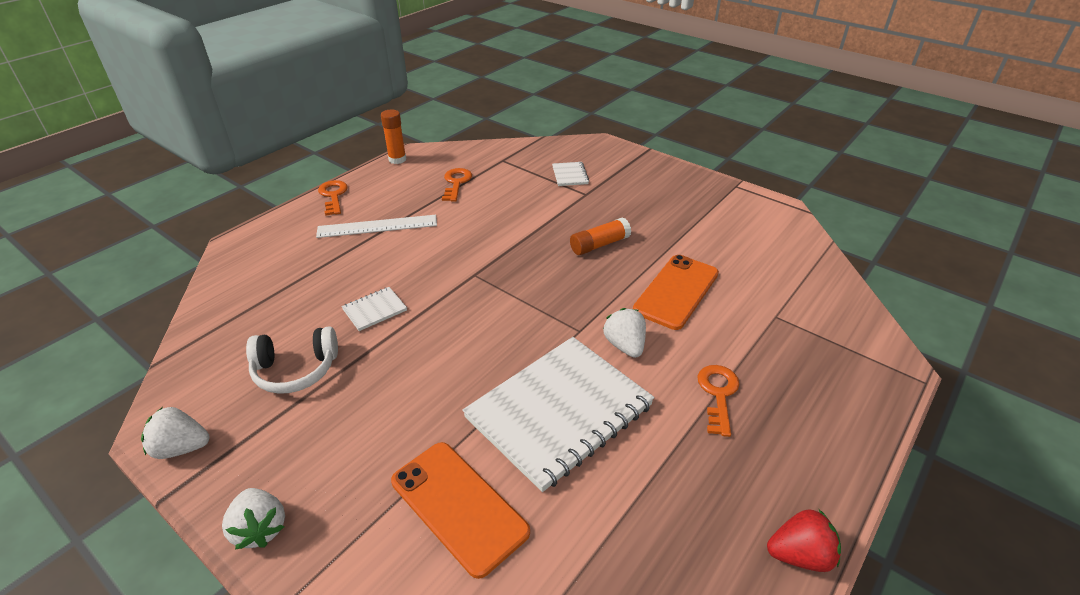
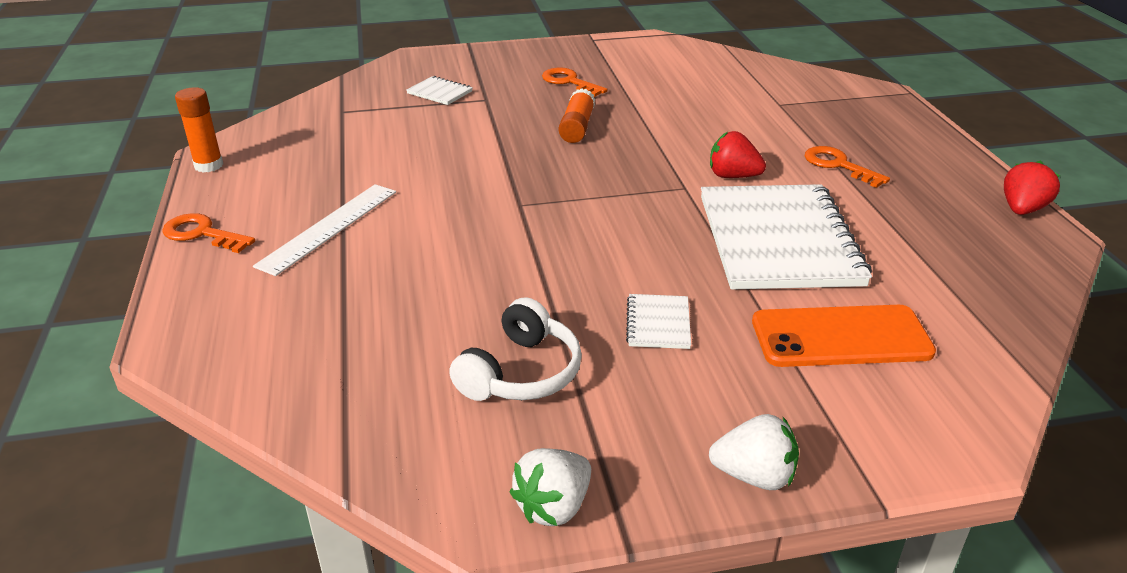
camera: 50 degrees left, 5 degrees down
(375, 310) = (489, 284): white notebook -> white notebook (658, 323)
(456, 183) = (334, 151): orange key -> orange key (569, 82)
(625, 345) = (733, 176): white strawberry -> red strawberry
(676, 291) = (694, 125): orange phone -> none

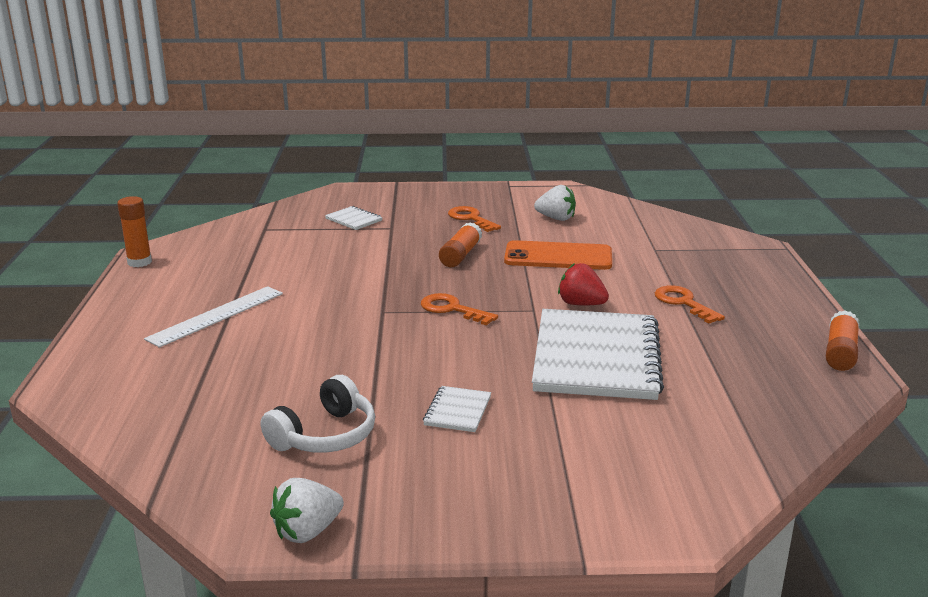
camera: 10 degrees right, 10 degrees down
(202, 234) = (114, 312): orange key -> orange key (452, 309)
(754, 476) = (483, 529): white strawberry -> white strawberry (556, 218)
(841, 337) = (613, 437): orange phone -> orange phone (558, 257)
(1022, 209) = (840, 352): red strawberry -> orange glue stick

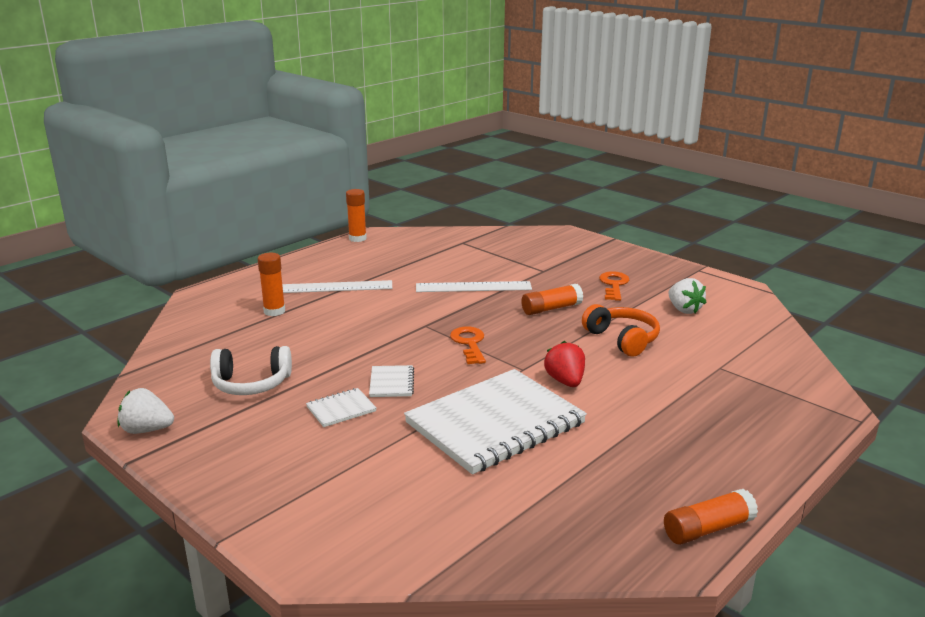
camera: 45 degrees right, 0 degrees up
(198, 364) = (274, 311): none -> orange glue stick
(353, 220) = (529, 256): white notebook -> white notebook (391, 383)
(358, 263) = (473, 287): none -> white ruler
(558, 257) = (622, 339): orange phone -> orange headphones
(684, 303) = (651, 419): orange key -> none

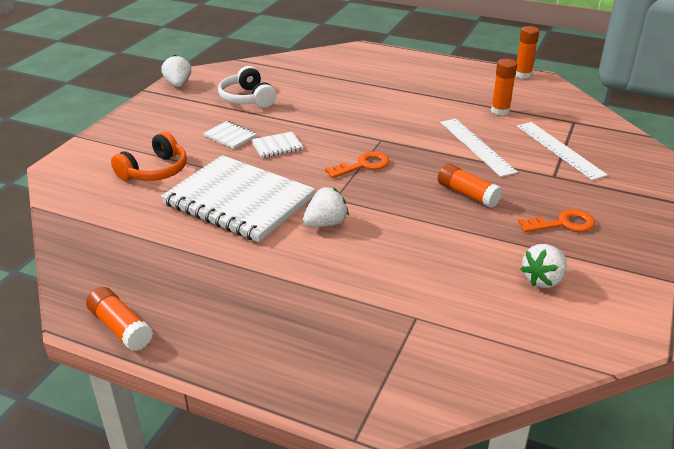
camera: 70 degrees right, 10 degrees up
(274, 311) = (356, 78): orange glue stick -> orange glue stick (500, 111)
(334, 287) = (416, 89): white ruler -> white ruler (559, 150)
(565, 381) = (326, 223): red strawberry -> white strawberry
(622, 339) = (433, 245): orange headphones -> orange headphones (155, 171)

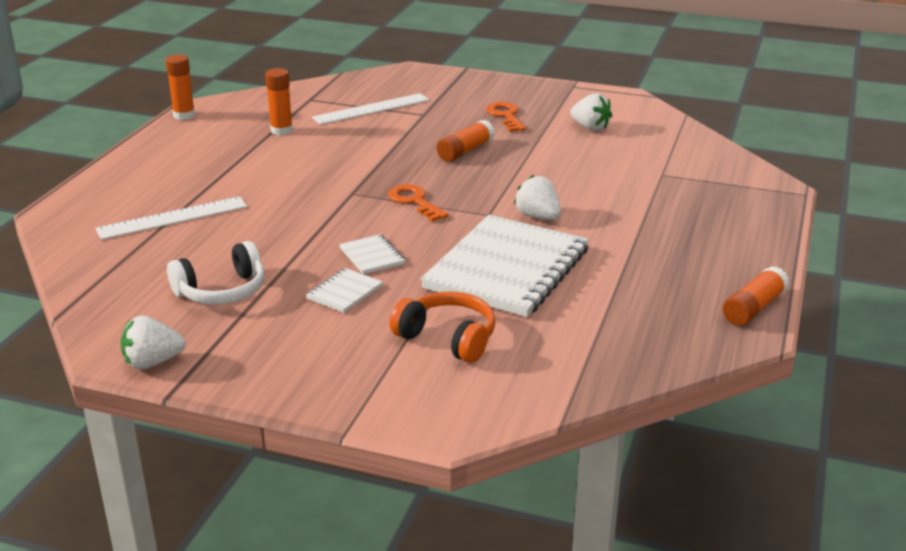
camera: 95 degrees left, 5 degrees down
(476, 146) = (366, 144): white ruler -> white ruler (172, 218)

